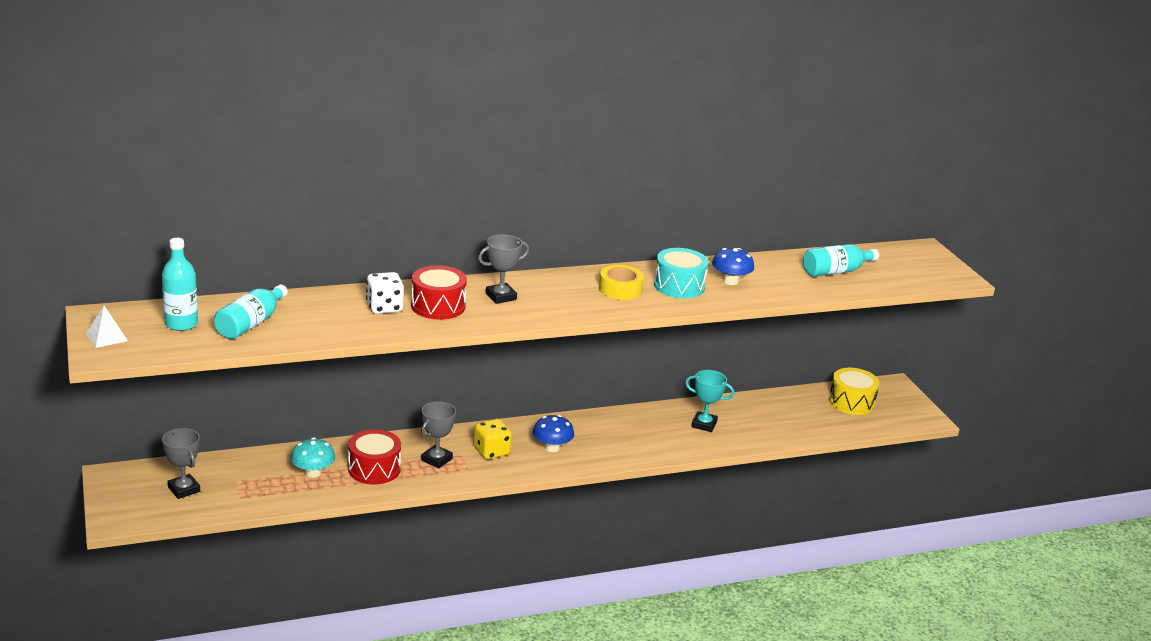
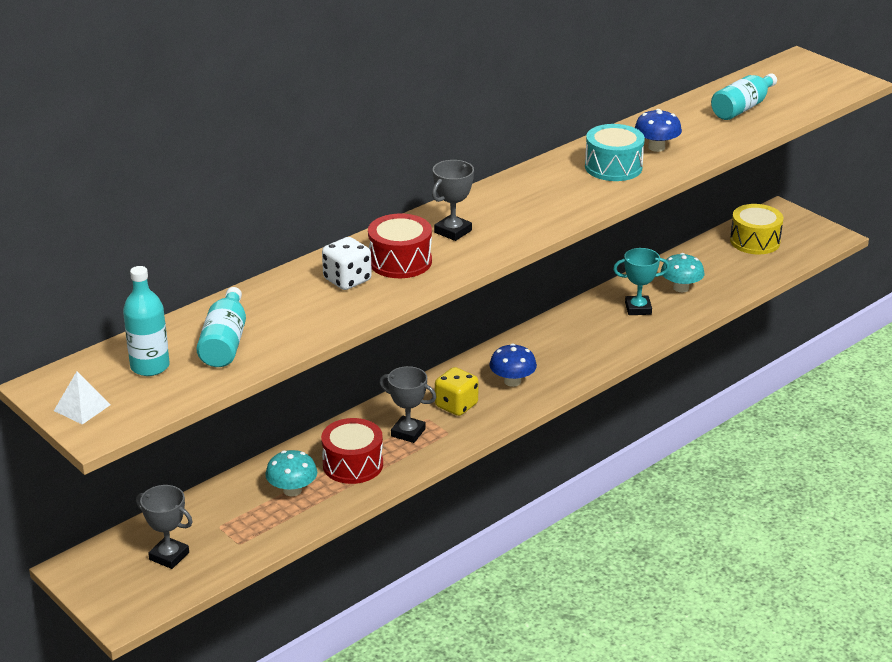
camera: 20 degrees left, 5 degrees up
(436, 459) = (408, 432): grey trophy -> grey trophy turned 75 degrees counterclockwise
(620, 289) = (561, 188): yellow tape -> none
(754, 419) = (681, 288): none -> turquoise mushroom

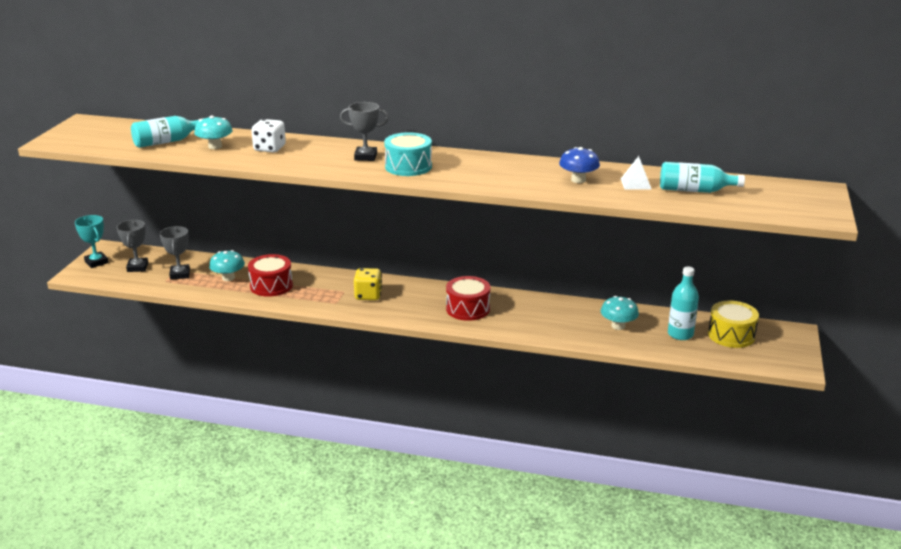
camera: 55 degrees right, 5 degrees down
(82, 407) = (70, 133): white pyramid -> white pyramid (635, 184)
(150, 366) = (124, 134): turquoise bottle -> turquoise bottle (680, 334)
(290, 313) = (215, 146): none -> turquoise mushroom
(400, 261) = (309, 154): red drum -> red drum (468, 309)
(408, 432) = (322, 290): grey trophy -> grey trophy (180, 274)
(512, 381) = (418, 304): blue mushroom -> none
(613, 167) = (525, 175): turquoise drum -> turquoise drum (408, 166)
(638, 309) = (566, 319): turquoise trophy -> turquoise trophy (96, 262)

